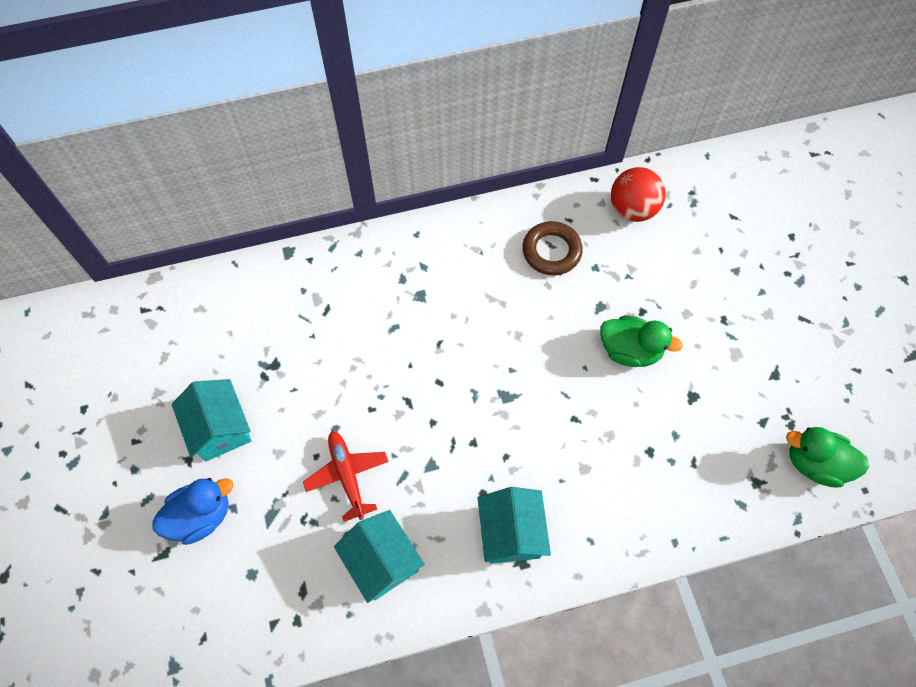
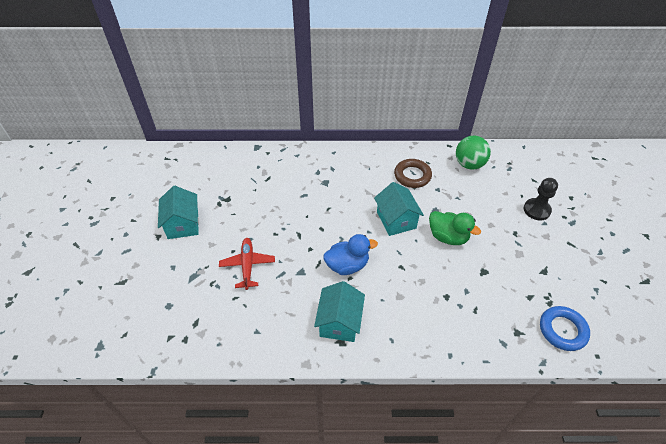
camera: 15 degrees right, 15 degrees down
(201, 516) = (152, 267): blue duck -> blue duck (347, 265)
(382, 561) = (251, 318): turquoise house -> turquoise house (396, 220)
(632, 209) = (469, 164): red ball -> green ball
(747, 271) = (536, 210): none -> black pawn
(815, 463) = (562, 330): green duck -> blue ring

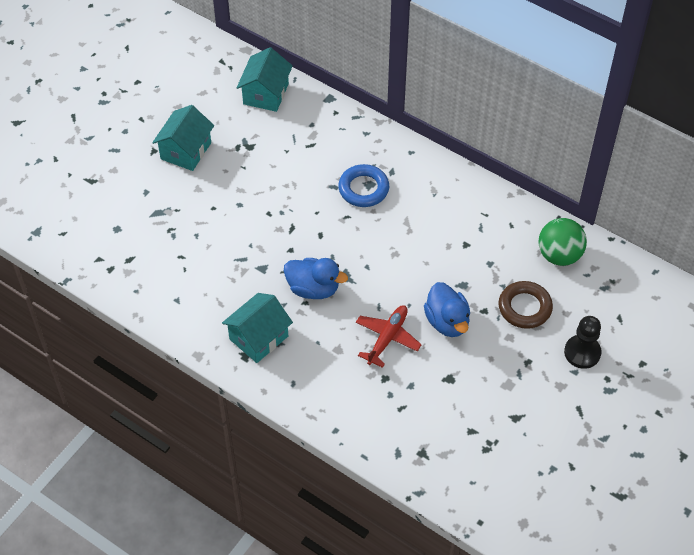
camera: 35 degrees right, 5 degrees up
(247, 265) = (216, 231): red plane -> red plane (387, 338)
(396, 220) = (408, 271): turquoise house -> turquoise house (266, 94)
(412, 176) = (476, 231): brown ring -> brown ring (524, 307)
(448, 237) = (447, 322): green duck -> blue duck
(562, 330) = (470, 480): blue ring -> blue ring (363, 189)

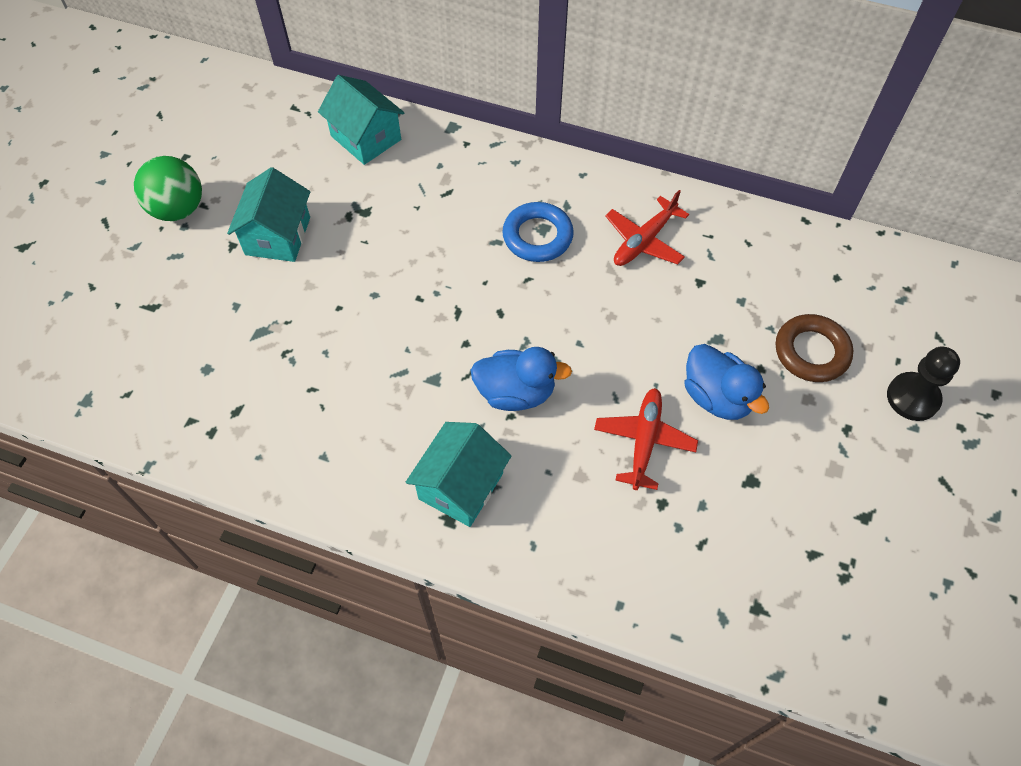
camera: 15 degrees left, 5 degrees up
(266, 94) = (366, 138): turquoise house -> turquoise house turned 45 degrees counterclockwise
(437, 208) = (644, 240): none -> red plane
(559, 255) = (826, 269): green ball -> green ball (178, 209)

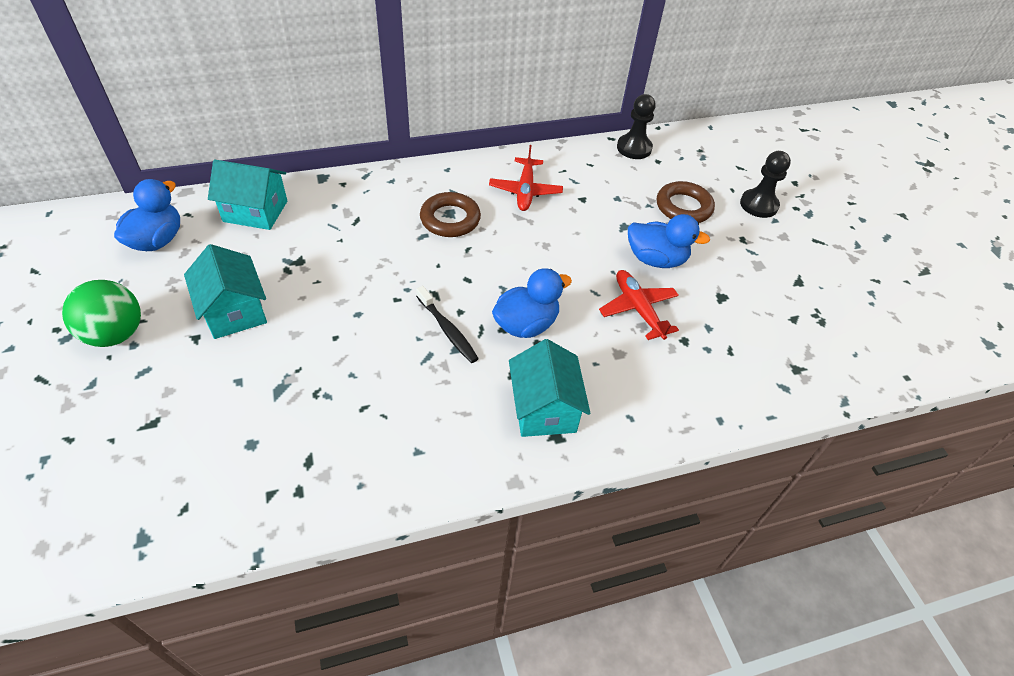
camera: 40 degrees left, 10 degrees down
(266, 130) = (157, 240): none -> blue duck
(439, 356) = (448, 330): none -> black toothbrush
(537, 236) = (450, 219): blue ring -> brown ring
(822, 246) = (634, 148): none -> black pawn

